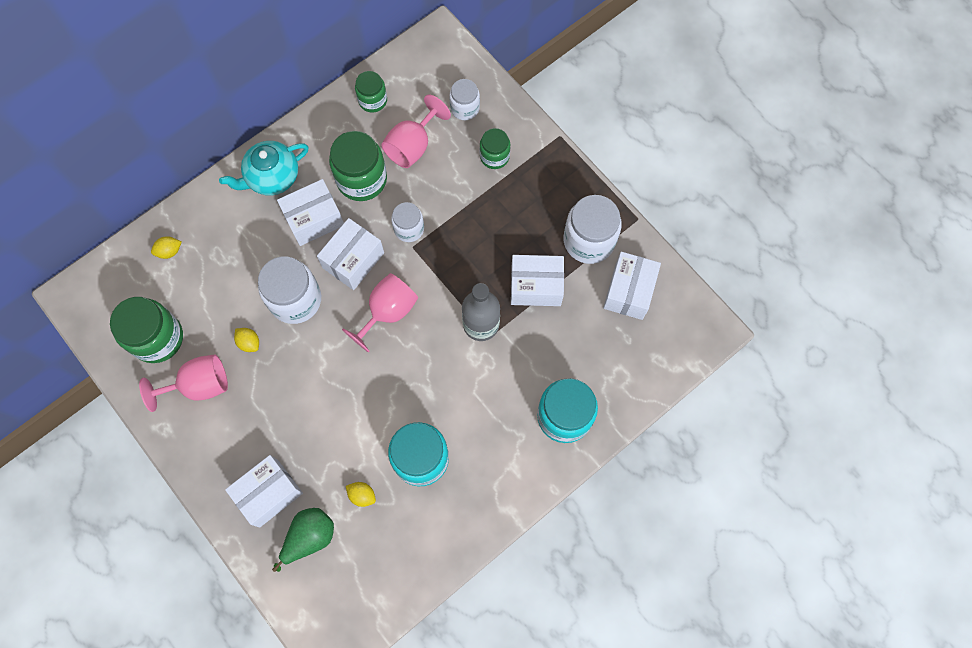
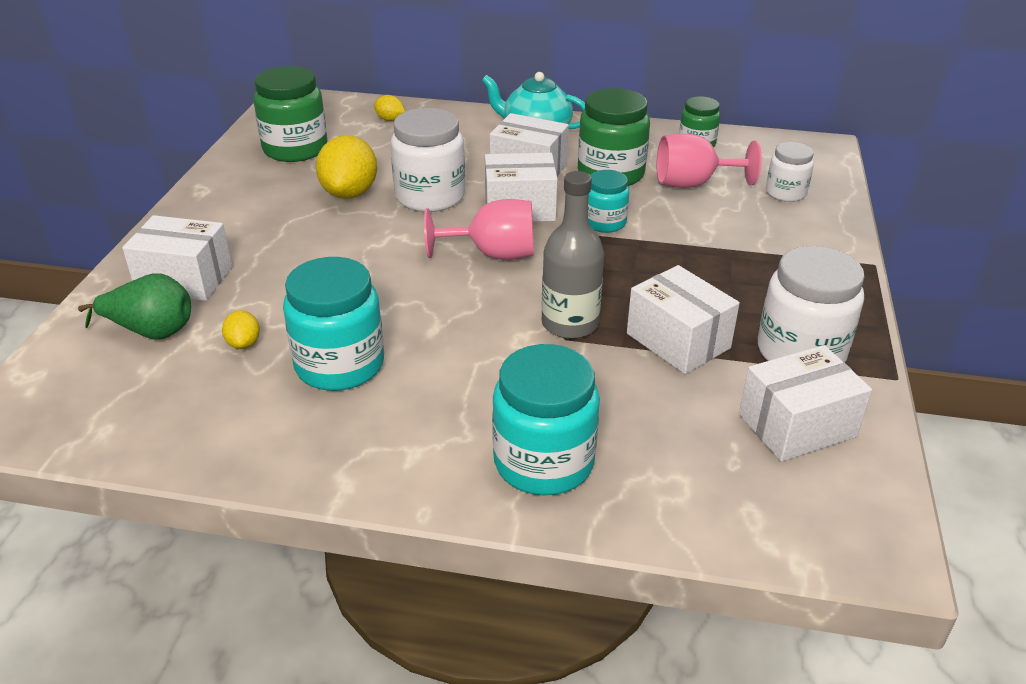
camera: 50 degrees right, 35 degrees down
(199, 385) = (270, 188): pink goblet -> none
(249, 342) = (349, 193): yellow lemon -> yellow lemon, size x2.06
(409, 229) = (604, 223): white jar -> turquoise jar
(494, 156) = (772, 234): green jar -> none

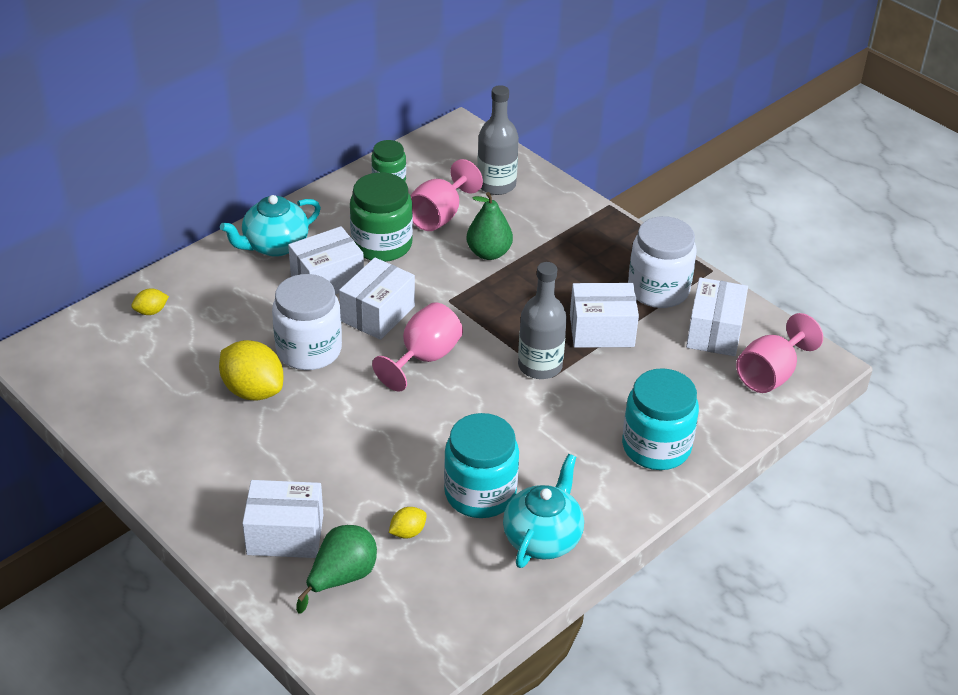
camera: 55 degrees left, 5 degrees up
(184, 279) = (285, 534): white box -> white box turned 45 degrees clockwise
(244, 343) = (408, 532): yellow lemon -> yellow lemon turned 60 degrees counterclockwise
(295, 149) = (136, 390): green jar -> none
(311, 436) = (543, 537): none -> turquoise teapot
(604, 223) = (442, 285): turquoise jar -> none
(686, 228) = (489, 253): none -> green pear
(785, 193) = (496, 185): white jar -> grey bottle
(793, 509) = (770, 374): none -> pink goblet

